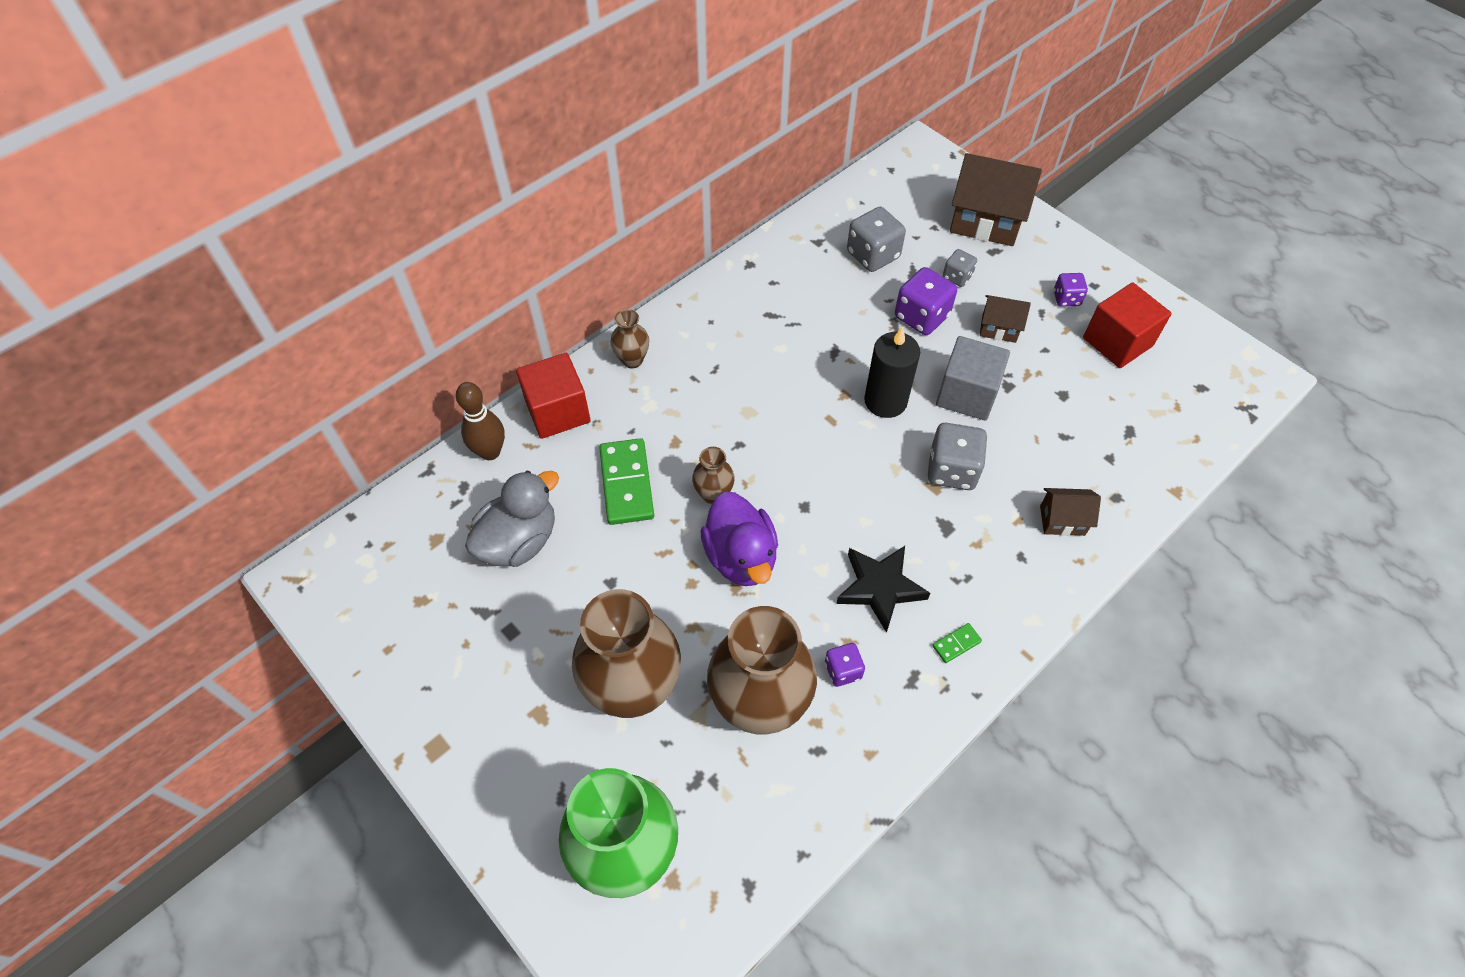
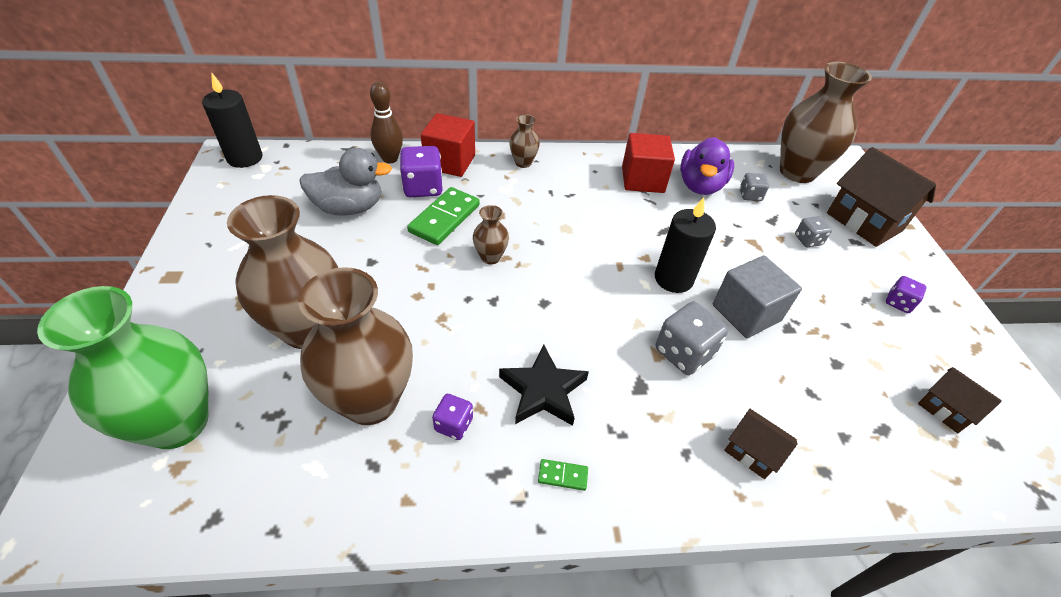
camera: 35 degrees right, 10 degrees down
(326, 566) = (245, 158): none -> black candle
(741, 557) = (466, 302): purple duck -> purple duck (700, 186)
(873, 255) = (750, 195): grey dice -> grey dice, size x0.58
(890, 195) = (797, 172): none -> brown vase
(921, 316) = (754, 247): purple dice -> purple dice (423, 187)
(999, 328) = (815, 288): brown house -> brown house (944, 410)
(1117, 342) = (926, 358): red cube -> red cube (642, 179)

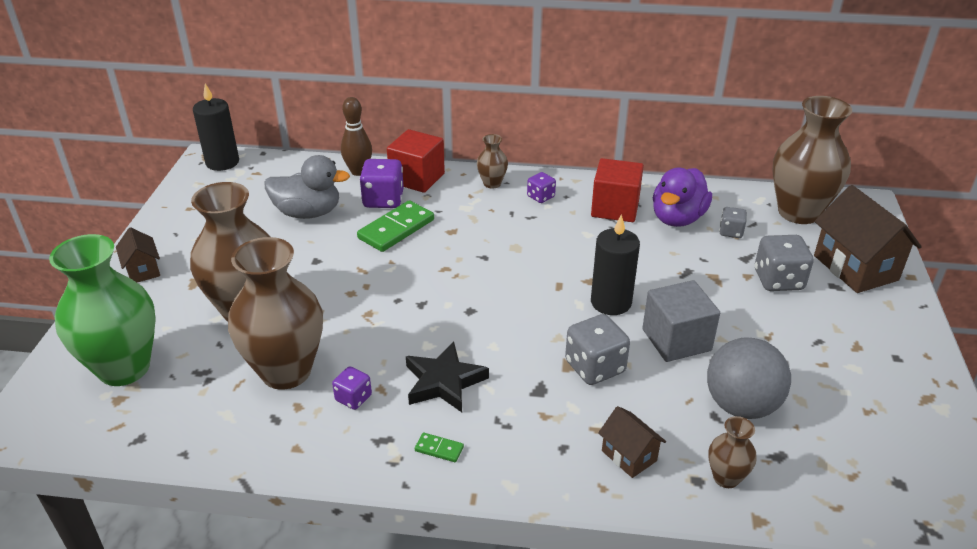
camera: 15 degrees right, 10 degrees down
(490, 257) = (430, 267): brown vase -> brown vase (726, 478)
(808, 240) = (778, 280): grey dice -> grey dice, size x1.73
(829, 378) = (741, 405): none -> grey ball
(898, 303) = (855, 348): purple dice -> purple dice (540, 197)
(944, 410) = (856, 448): brown house -> brown house (143, 270)

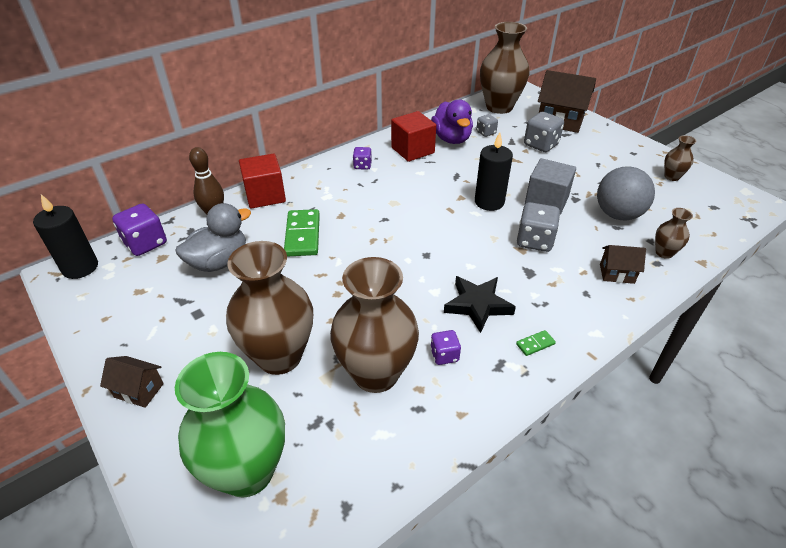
camera: 45 degrees left, 5 degrees up
(383, 200) = (263, 222): purple dice -> purple dice (145, 243)
(492, 183) = (321, 173): brown vase -> brown vase (672, 177)

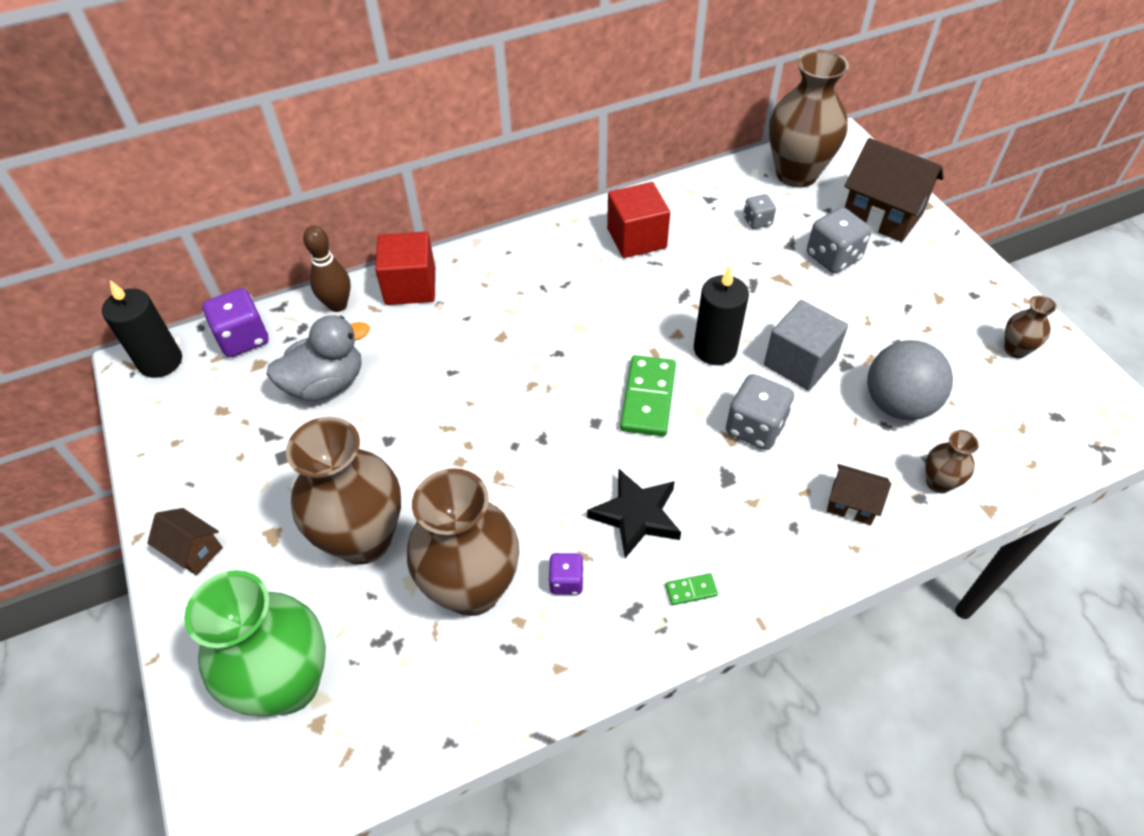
camera: 15 degrees right, 10 degrees up
(302, 235) = (441, 360): green domino -> green domino (648, 398)
(362, 166) = (556, 255): purple dice -> none
(451, 139) = (701, 226): purple duck -> none

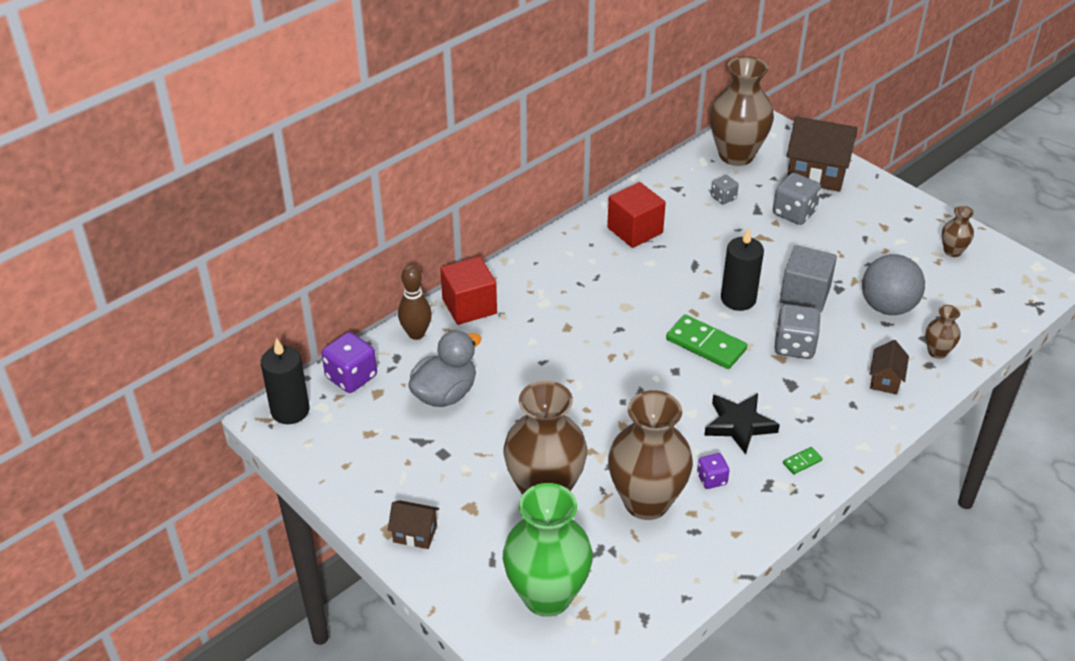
camera: 20 degrees left, 10 degrees down
(648, 398) = (705, 345): green domino -> green domino turned 45 degrees counterclockwise
(851, 504) = (885, 380): brown house -> brown house turned 75 degrees counterclockwise

